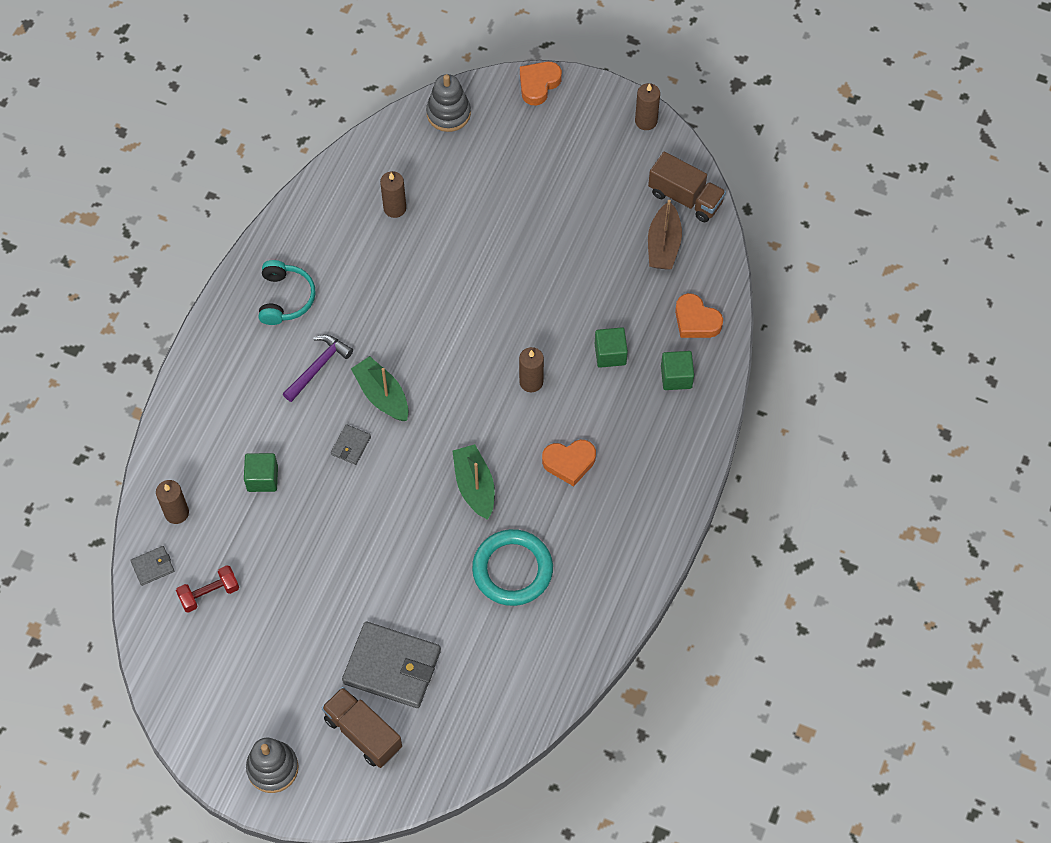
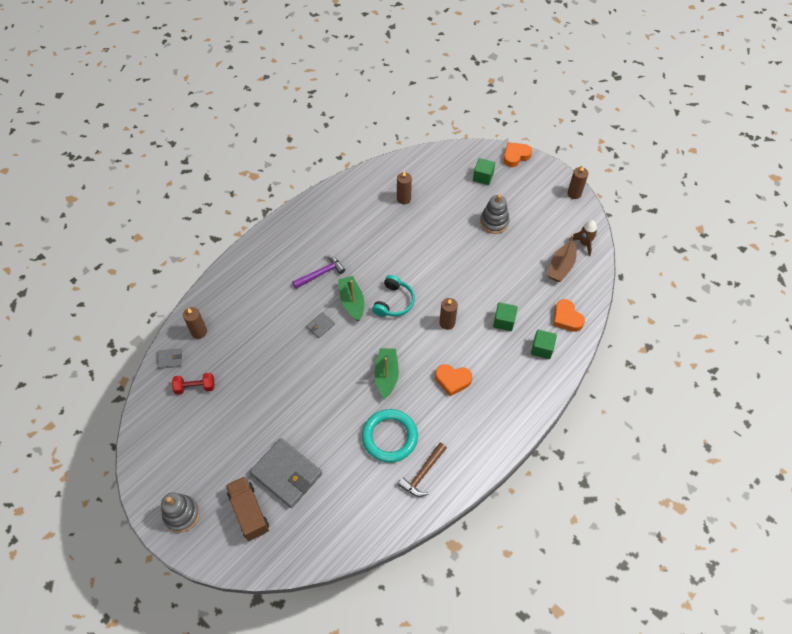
camera: 20 degrees right, 5 degrees down
(262, 478) = (259, 328): green cube -> green cube (483, 177)
(285, 298) = (319, 229): turquoise headphones -> turquoise headphones (394, 302)
(448, 113) = (456, 157): grey stacking toy -> grey stacking toy (494, 222)
(575, 603) = (422, 474): none -> brown hammer
(685, 198) = (584, 243): brown truck -> brown rocket

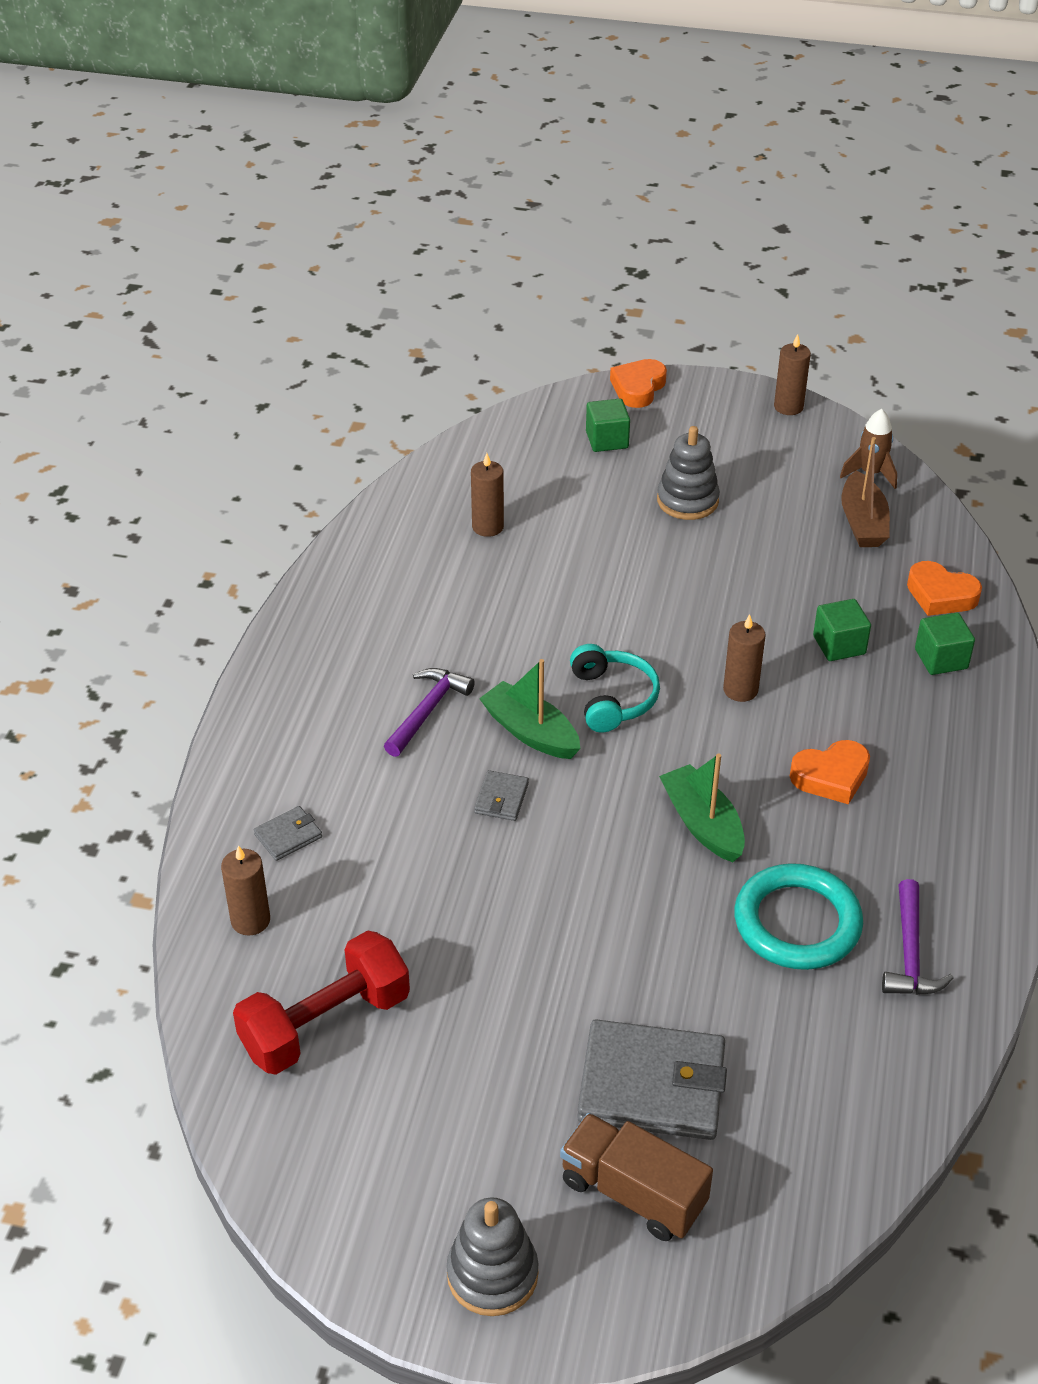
camera: 30 degrees left, 15 degrees down
(170, 359) = (225, 999): grey wallet -> grey wallet (288, 836)
(195, 387) = (325, 1024): red dumbbell -> red dumbbell, size x1.73
(422, 474) = (910, 953): brown hammer -> purple hammer

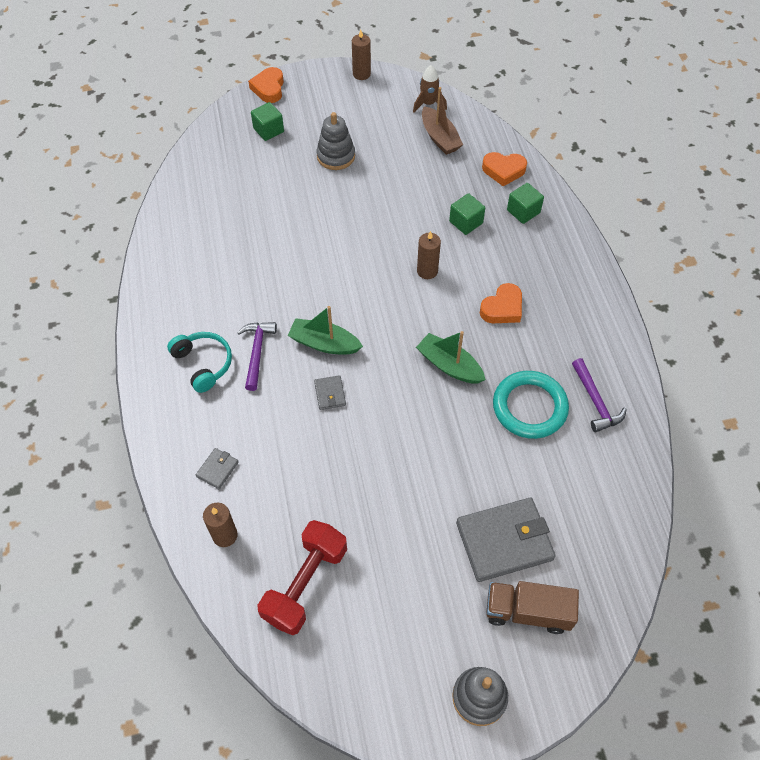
camera: 25 degrees left, 15 degrees up
(487, 527) = (228, 214): brown candle -> none
(612, 698) = (359, 303): turquoise headphones -> turquoise headphones (203, 364)

